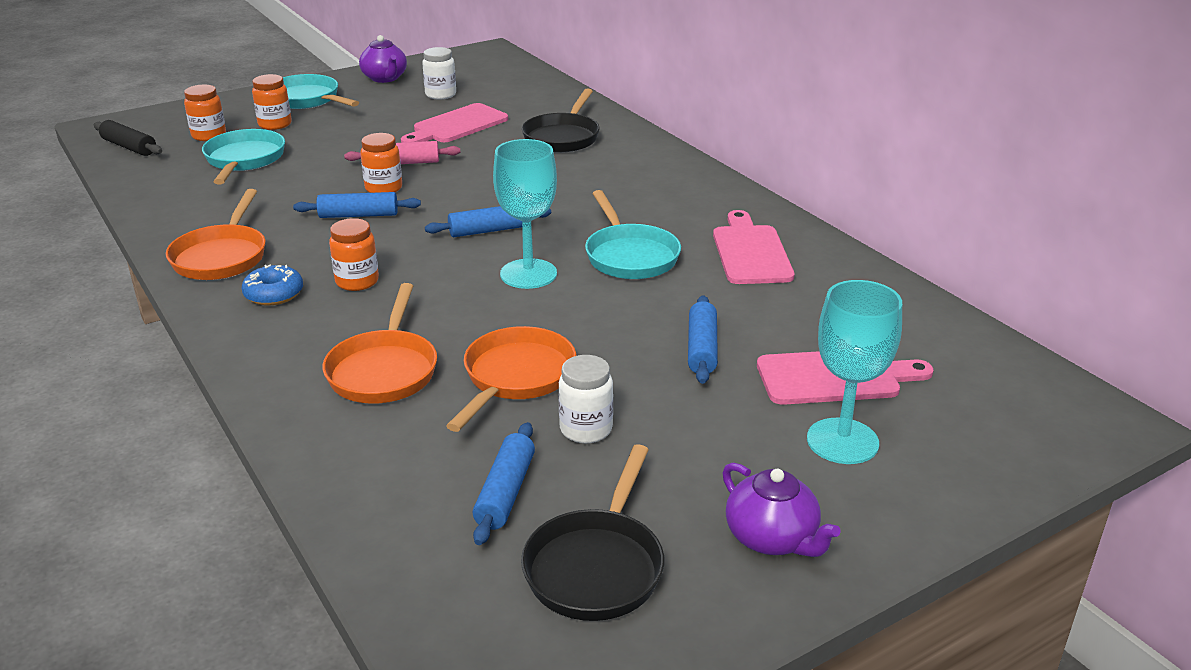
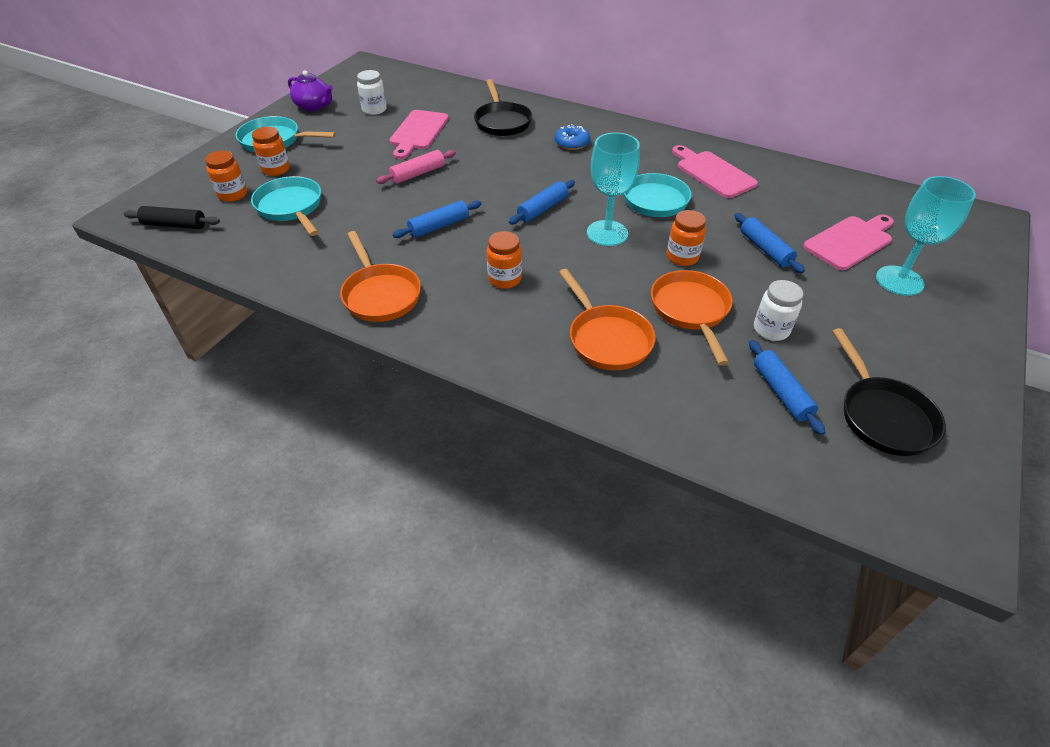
camera: 30 degrees left, 15 degrees up
(274, 294) = (459, 310): blue donut -> blue donut (572, 143)
(383, 188) = (429, 199): orange jar -> orange jar (682, 257)
(772, 538) = (938, 356): purple teapot -> none

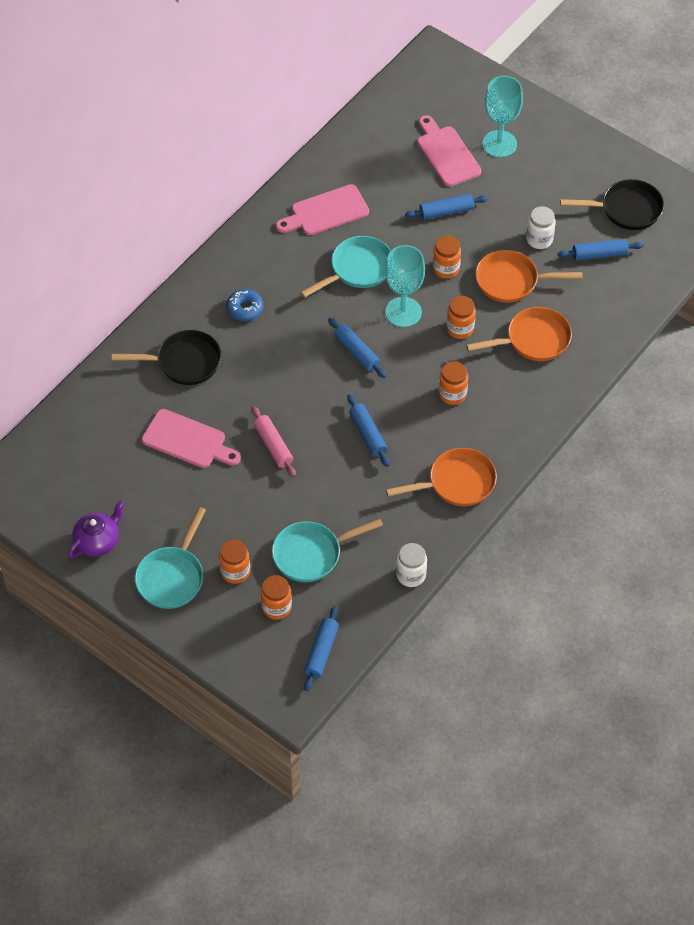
camera: 80 degrees left, 10 degrees up
(175, 225) = (321, 651): black rolling pin -> blue rolling pin
(374, 110) = (123, 480): white jar -> white jar (411, 575)
(600, 276) = (460, 328): none -> orange jar

